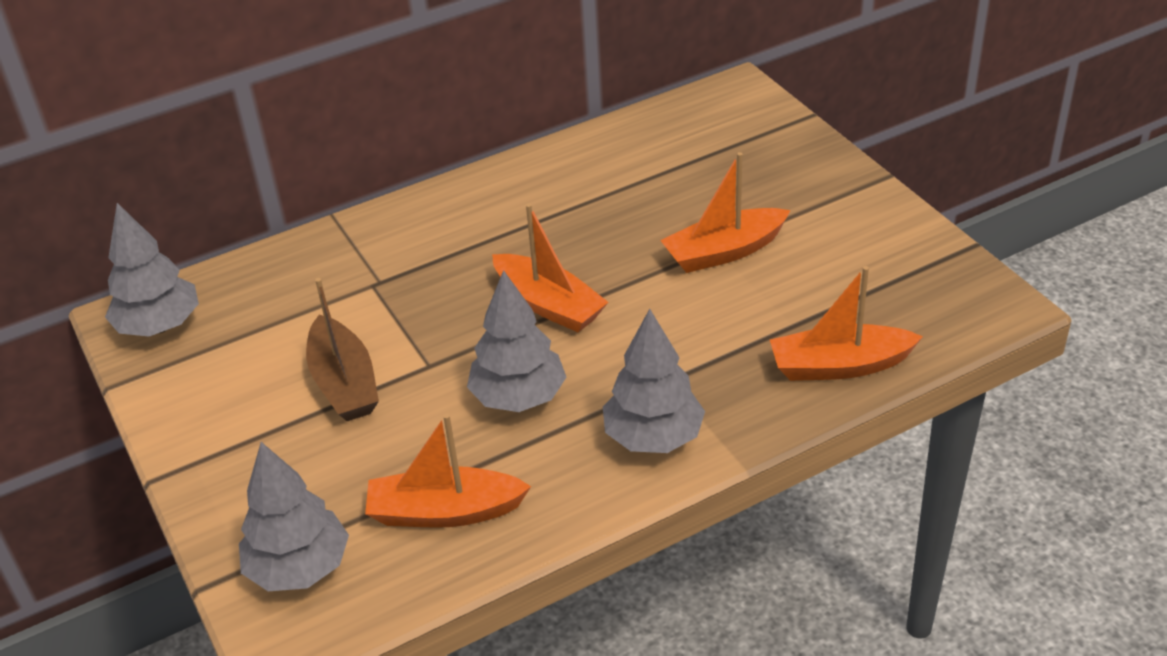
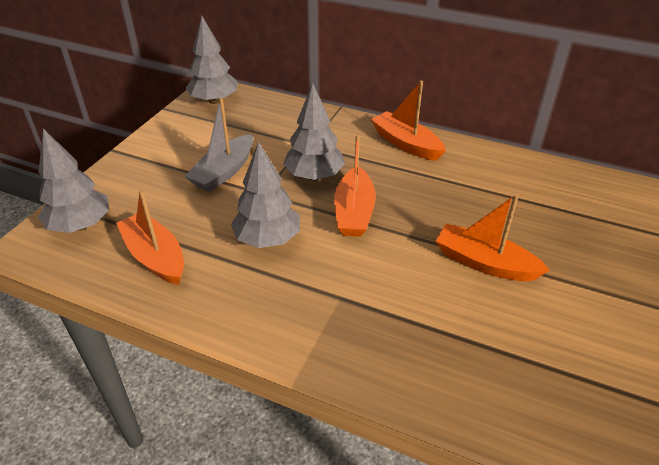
camera: 50 degrees right, 0 degrees up
(344, 383) = (224, 172): brown boat -> grey boat
(653, 437) = (283, 317): grey tree -> grey tree (314, 176)
(840, 366) = (441, 385): orange boat -> orange boat (406, 144)

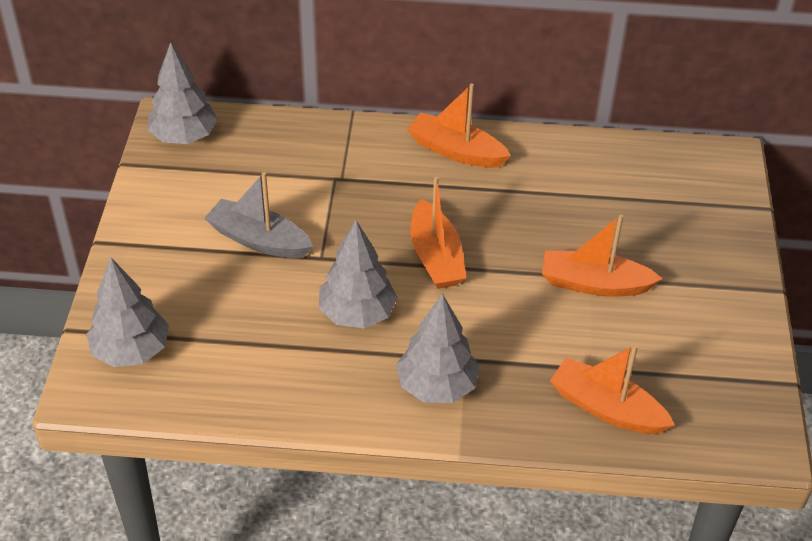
camera: 20 degrees left, 5 degrees up
(155, 257) = (245, 366): orange boat -> orange boat (607, 408)
(224, 172) = (259, 240): grey boat -> grey boat turned 105 degrees clockwise
(314, 176) = (369, 221): grey tree -> grey tree (437, 386)

